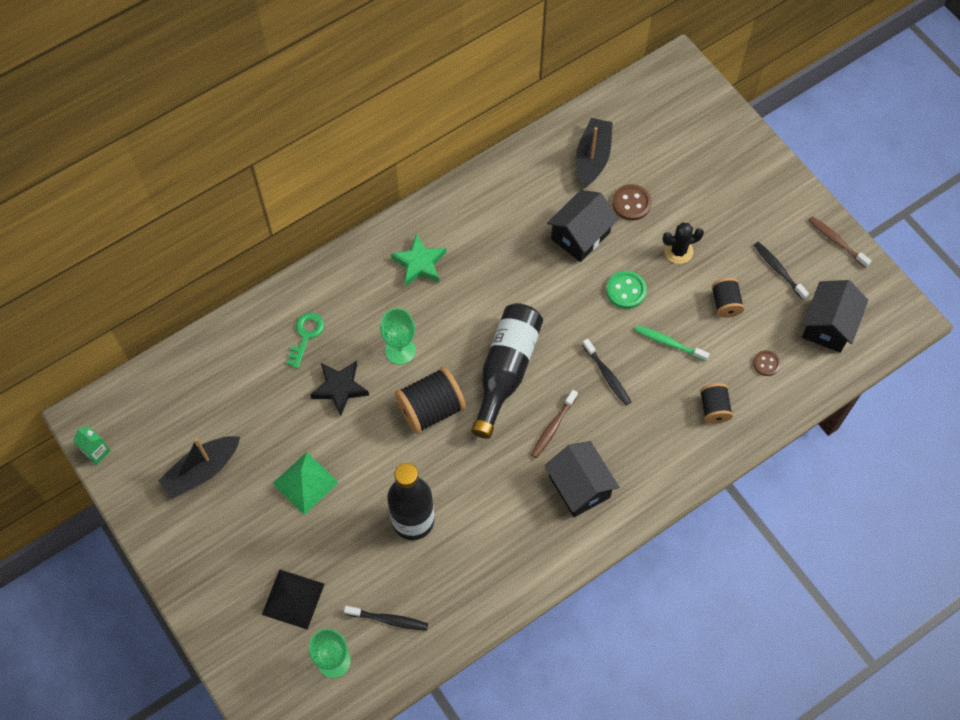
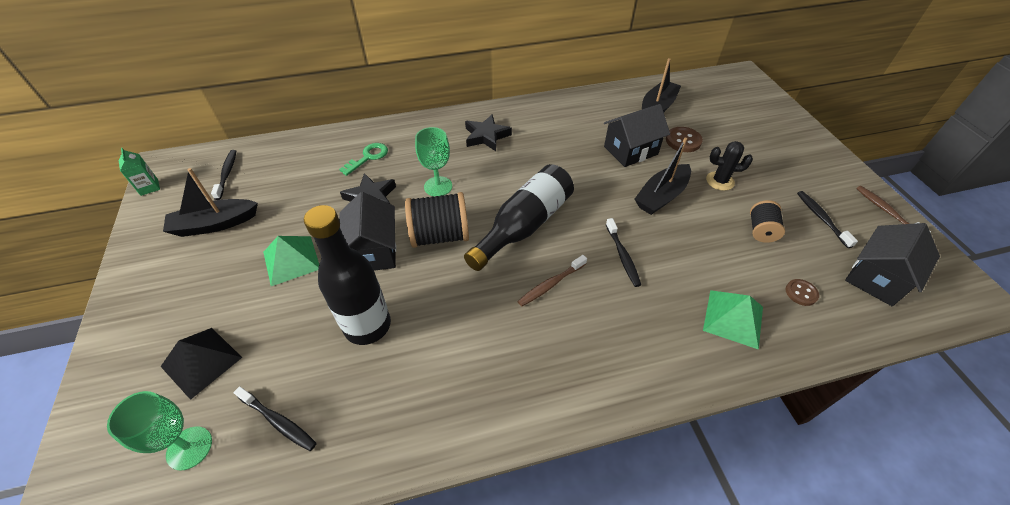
camera: 20 degrees right, 15 degrees down
(167, 408) = (227, 174): none -> black toothbrush
(419, 263) = (486, 136): green star -> black star
(579, 487) = (557, 349): black house -> black house (374, 251)
(626, 290) = (661, 196): green button -> black boat
(669, 343) = (695, 247): green toothbrush -> none
(714, 408) = (733, 318): black spool -> green pyramid

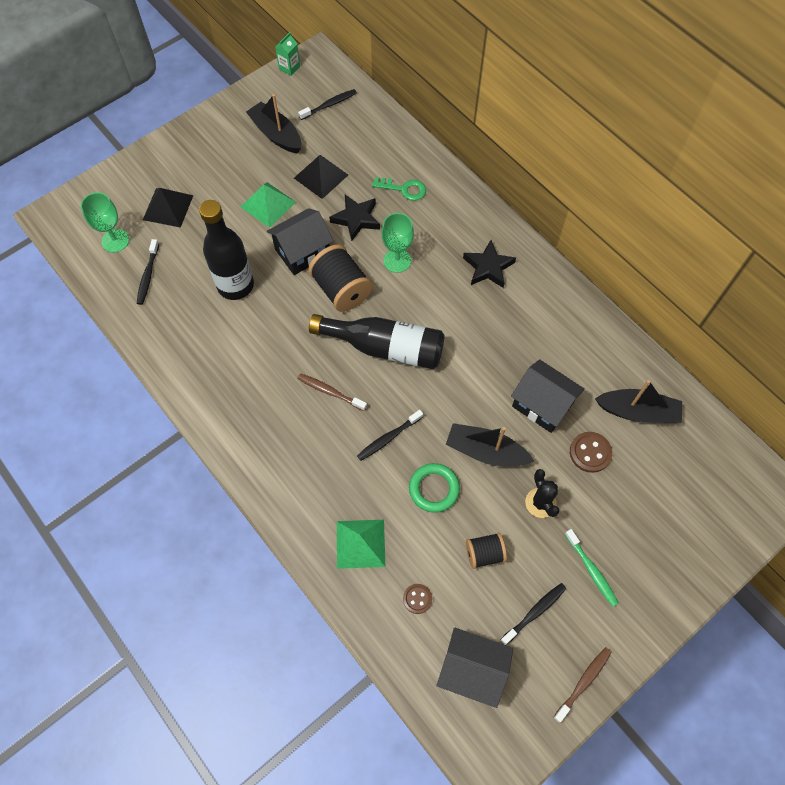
camera: 65 degrees right, 15 degrees up
(299, 207) = (321, 176): none -> black pyramid
(688, 242) = (434, 489): none -> green ring
(786, 174) = (591, 570): none -> green toothbrush

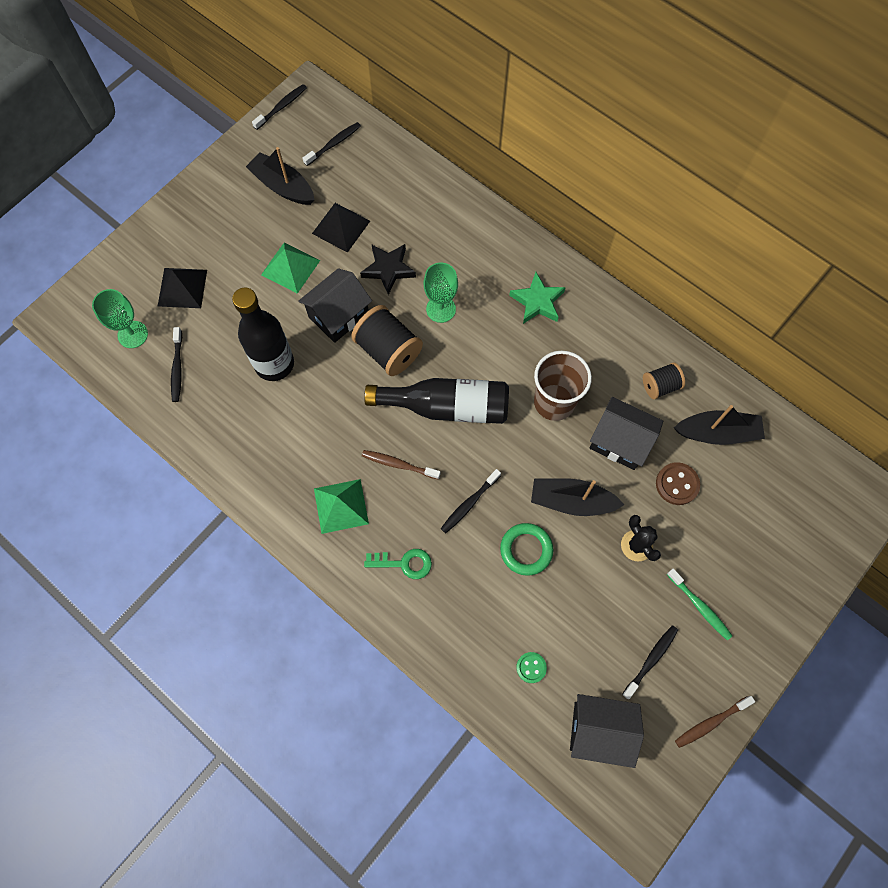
camera: 10 degrees left, 5 degrees up
(289, 68) = (281, 107): green carton -> black toothbrush
(360, 543) = (462, 620): green pyramid -> green pyramid (341, 506)
(404, 189) = (433, 228): green key -> green key (404, 563)
(417, 599) = (531, 667): brown button -> green button
(484, 553) = (589, 608): black spool -> black spool (660, 386)
(486, 359) = (554, 402): none -> brown cup
(488, 267) = (537, 302): black star -> green star
(583, 683) = (711, 722): brown toothbrush -> brown toothbrush turned 150 degrees counterclockwise

